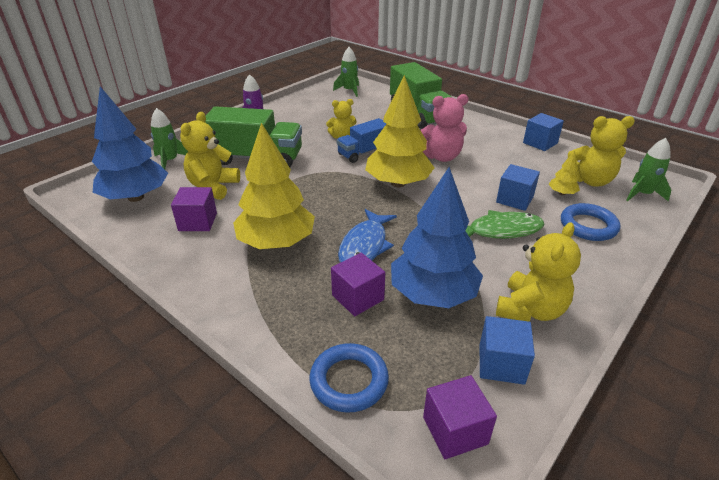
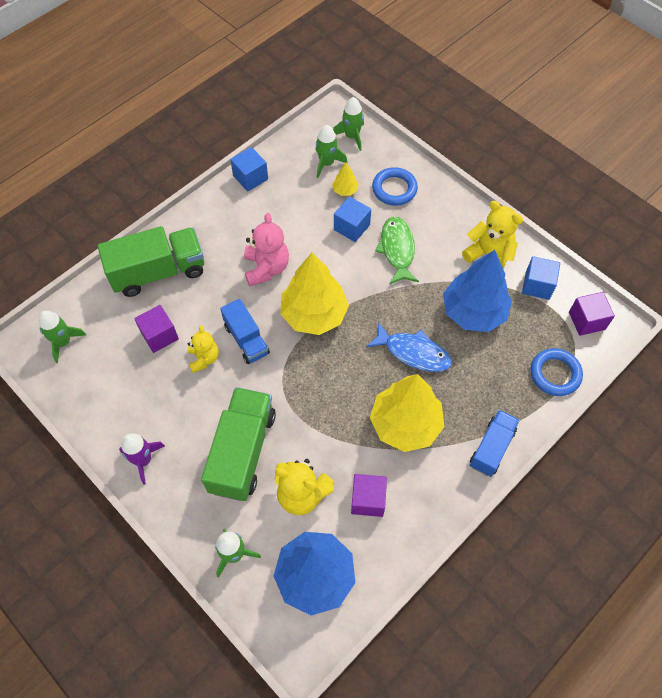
camera: 85 degrees left, 25 degrees up
(240, 310) = (491, 448): none -> blue truck
(358, 297) = (477, 363): purple cube -> purple cube (159, 335)
(590, 181) = (326, 163): yellow teddy bear -> green rocket

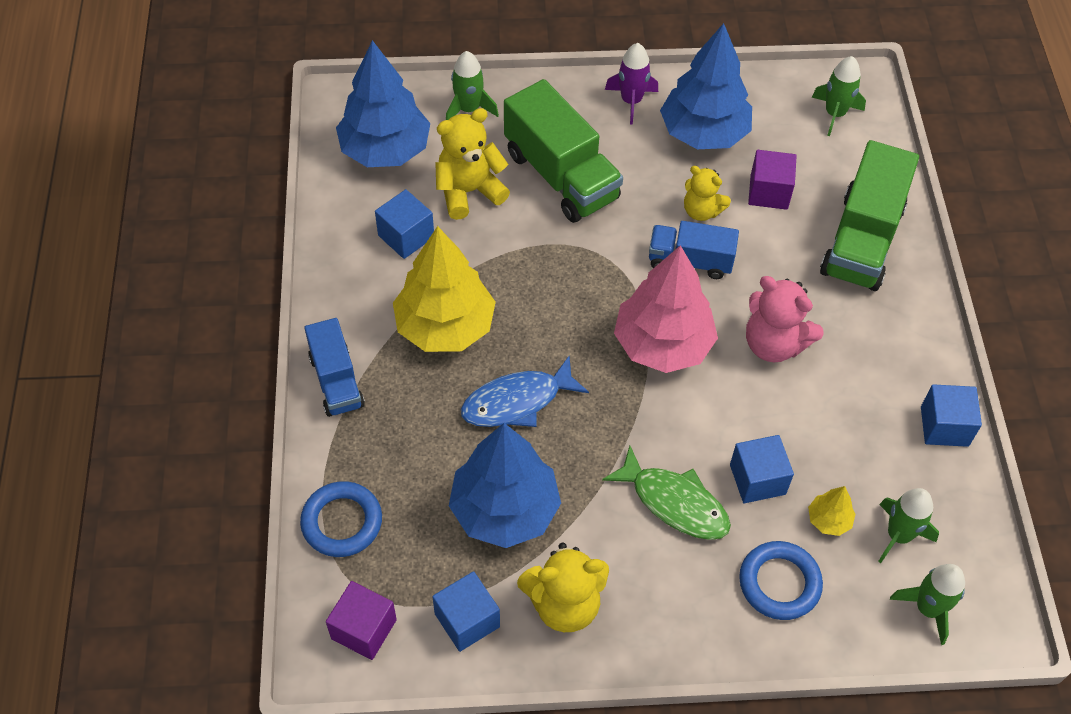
camera: 130 degrees right, 5 degrees down
(138, 399) = (704, 133): none -> blue tree
(314, 314) = (662, 344): yellow tree -> pink tree
(368, 500) = (406, 236): purple cube -> blue cube

